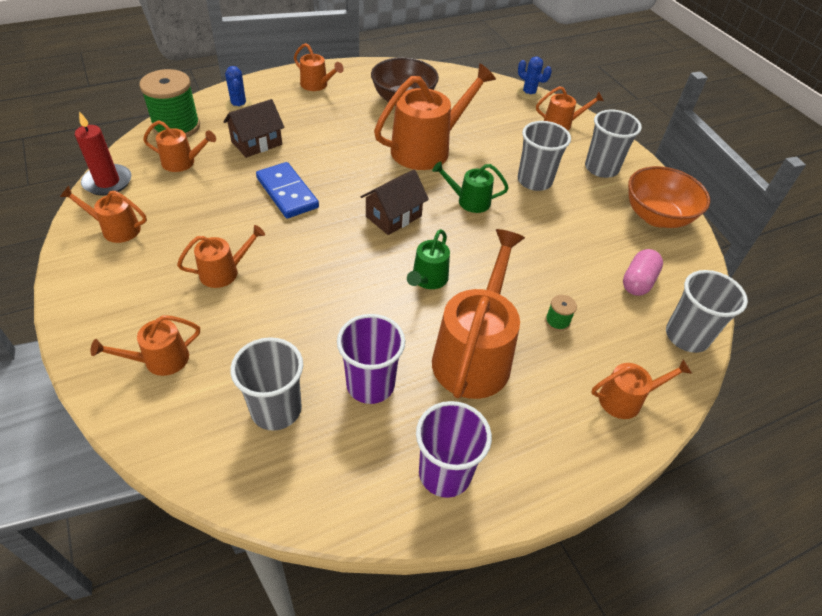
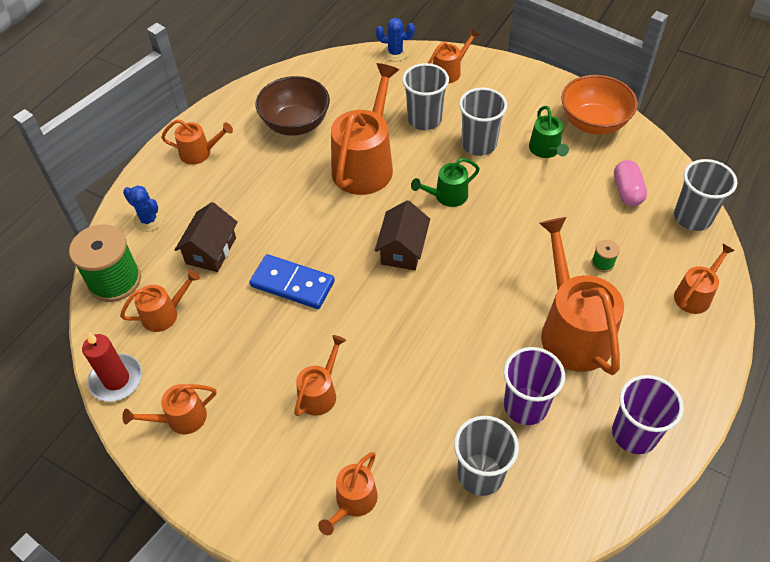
camera: 30 degrees left, 5 degrees up
(428, 279) = (483, 289): green watering can -> green watering can (546, 150)
(601, 168) = (517, 100): grey cup -> grey cup (424, 119)

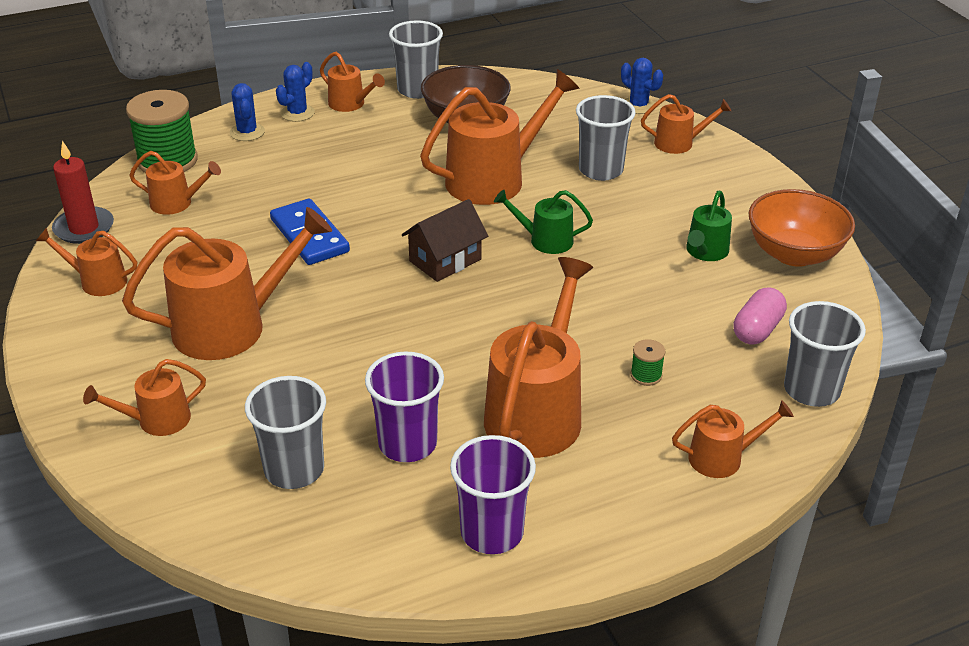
camera: 35 degrees right, 15 degrees down
(168, 182) = (297, 113): none -> blue cactus
(211, 251) = (270, 178): brown house -> none
(320, 393) = (231, 326): orange watering can -> orange watering can, size x1.94
(479, 144) = (634, 214): grey cup -> grey cup (417, 90)

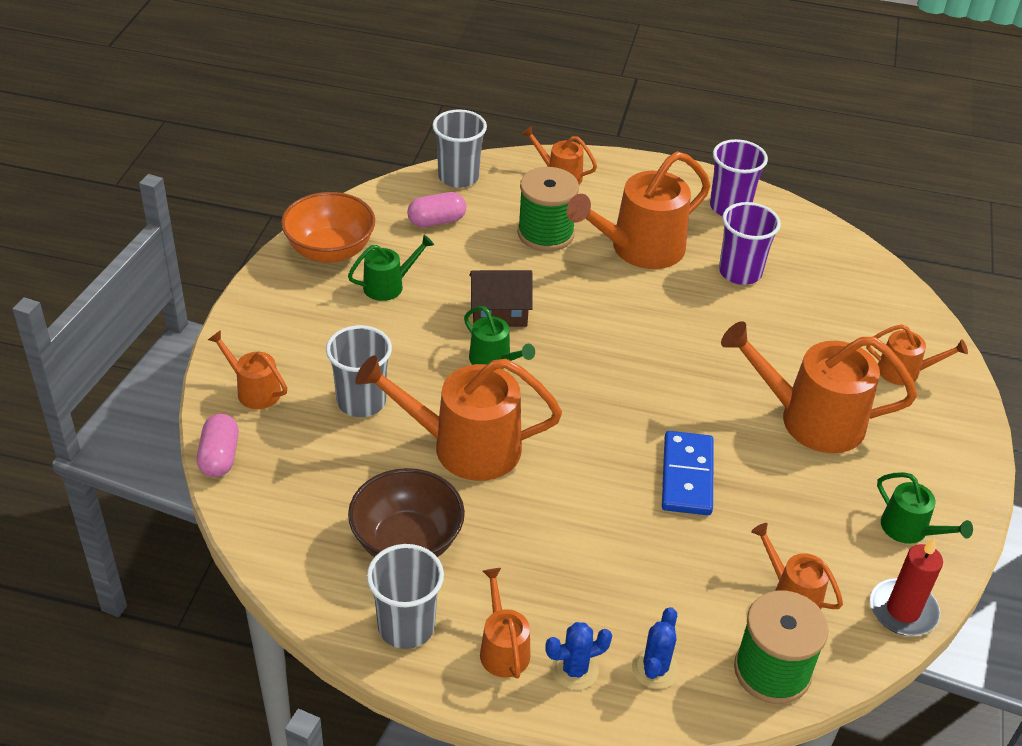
camera: 145 degrees left, 5 degrees up
(98, 281) = (909, 529): orange watering can -> green watering can
(294, 469) = (824, 293): grey cup -> none
(445, 260) = (592, 387): brown house -> brown house (499, 313)
(638, 105) = (220, 457): blue cactus -> pink capsule
(646, 375) = (545, 233): green spool -> green spool, size x2.33

